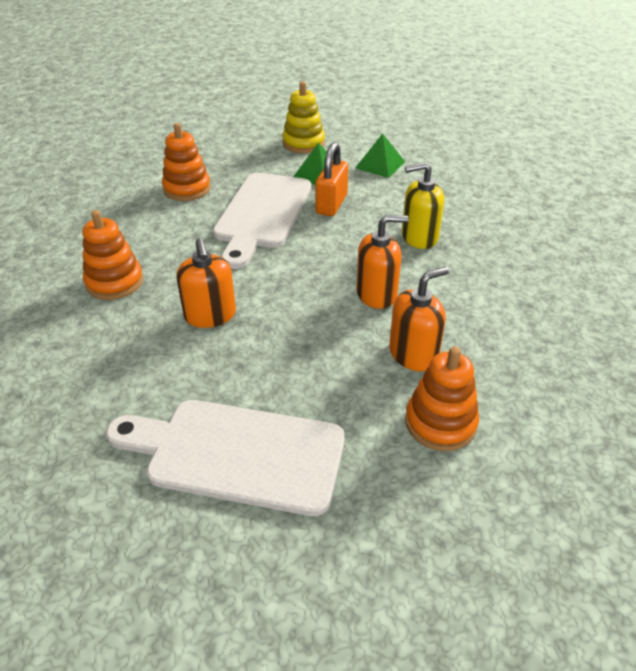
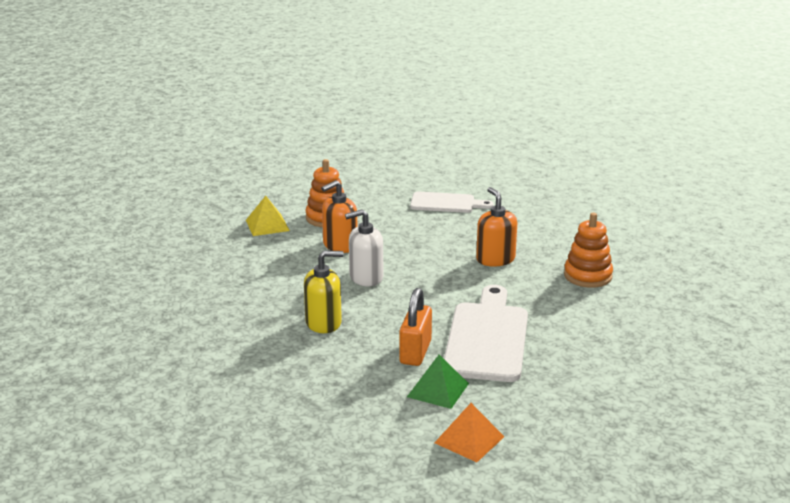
camera: 175 degrees right, 15 degrees down
(187, 189) = (585, 363): orange stacking toy -> none
(236, 454) = (446, 203): white cutting board -> white cutting board, size x0.60
(303, 143) = (469, 439): yellow stacking toy -> orange pyramid
(376, 294) = (366, 277): orange soap dispenser -> white soap dispenser
(380, 165) = (360, 408): green pyramid -> none
(533, 409) = (267, 225): none -> yellow pyramid

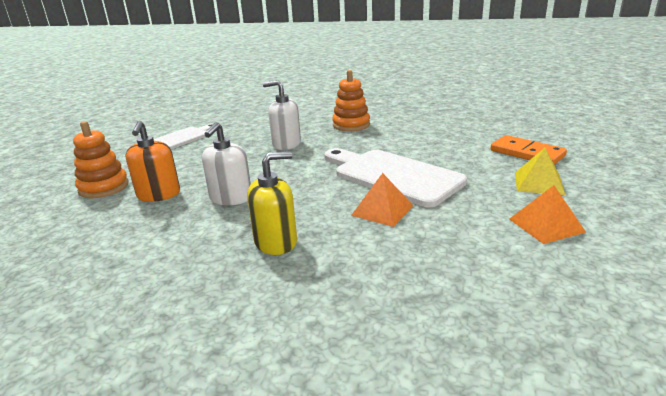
camera: 55 degrees left, 0 degrees up
(267, 225) = (51, 220): yellow pyramid -> yellow pyramid (539, 183)
(323, 323) = (276, 242): yellow soap dispenser -> yellow soap dispenser turned 45 degrees clockwise
(415, 352) = (382, 210): orange padlock -> orange pyramid
(438, 390) = (453, 217): green pyramid -> none
(495, 259) = (286, 144): orange soap dispenser -> white soap dispenser
(632, 403) = (527, 153): none -> orange domino

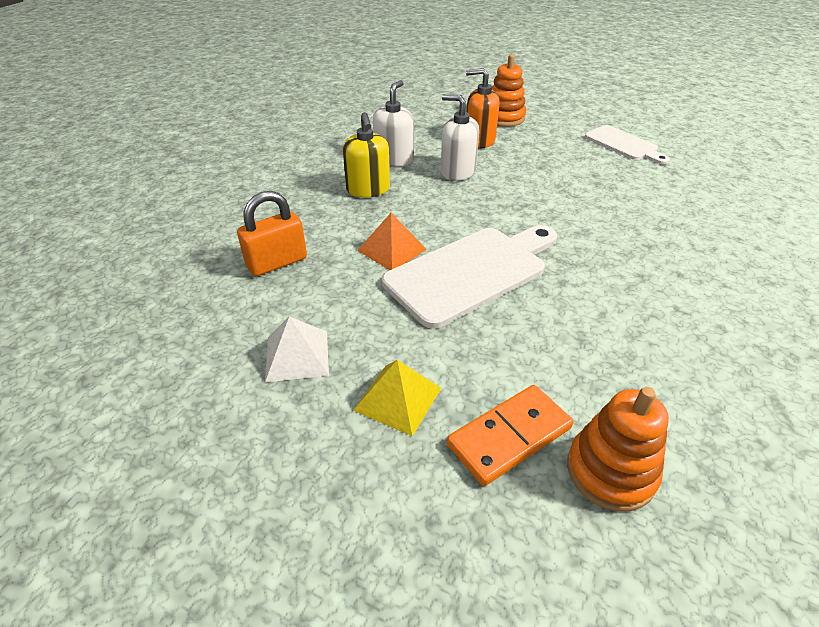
camera: 100 degrees right, 15 degrees up
(286, 144) = (595, 208): white soap dispenser -> white soap dispenser (394, 159)
(351, 125) = (672, 269): orange stacking toy -> orange stacking toy (610, 471)
(443, 268) = (277, 262): none -> orange padlock
(546, 225) = (297, 355): orange pyramid -> white pyramid

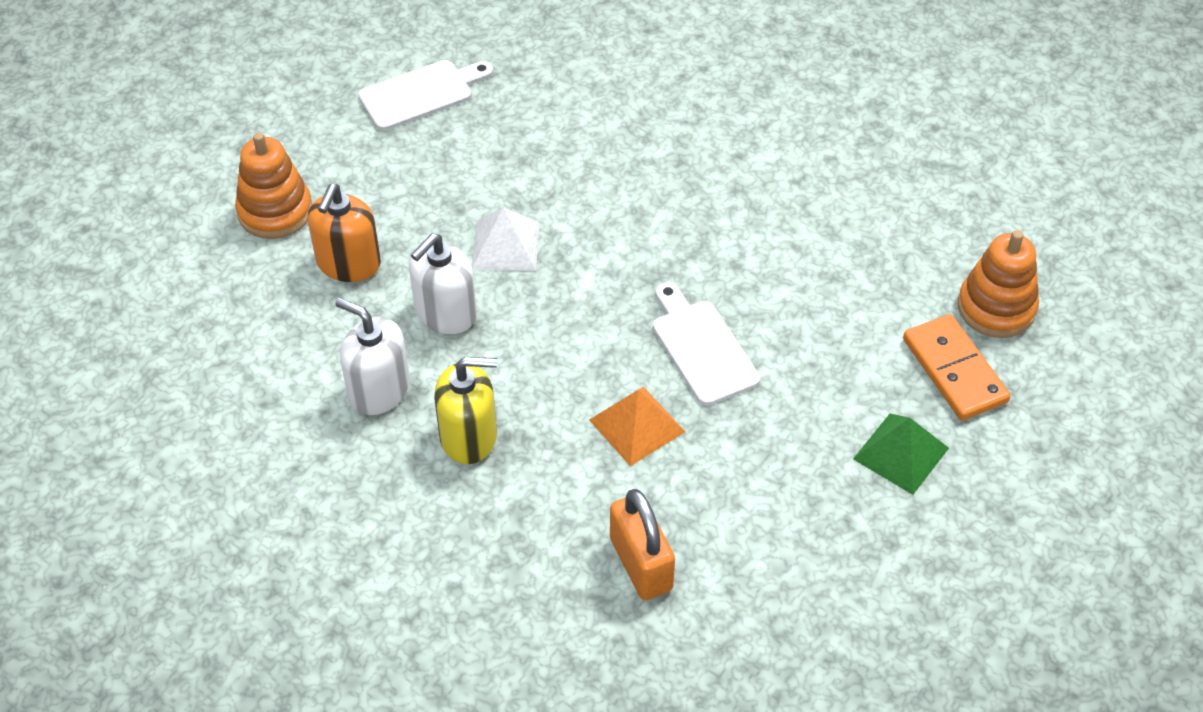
camera: 80 degrees left, 10 degrees up
(297, 355) = (827, 543): white pyramid -> white pyramid (505, 245)
(397, 399) = (901, 453): yellow pyramid -> green pyramid
(471, 272) = (701, 348): white cutting board -> white cutting board, size x0.60

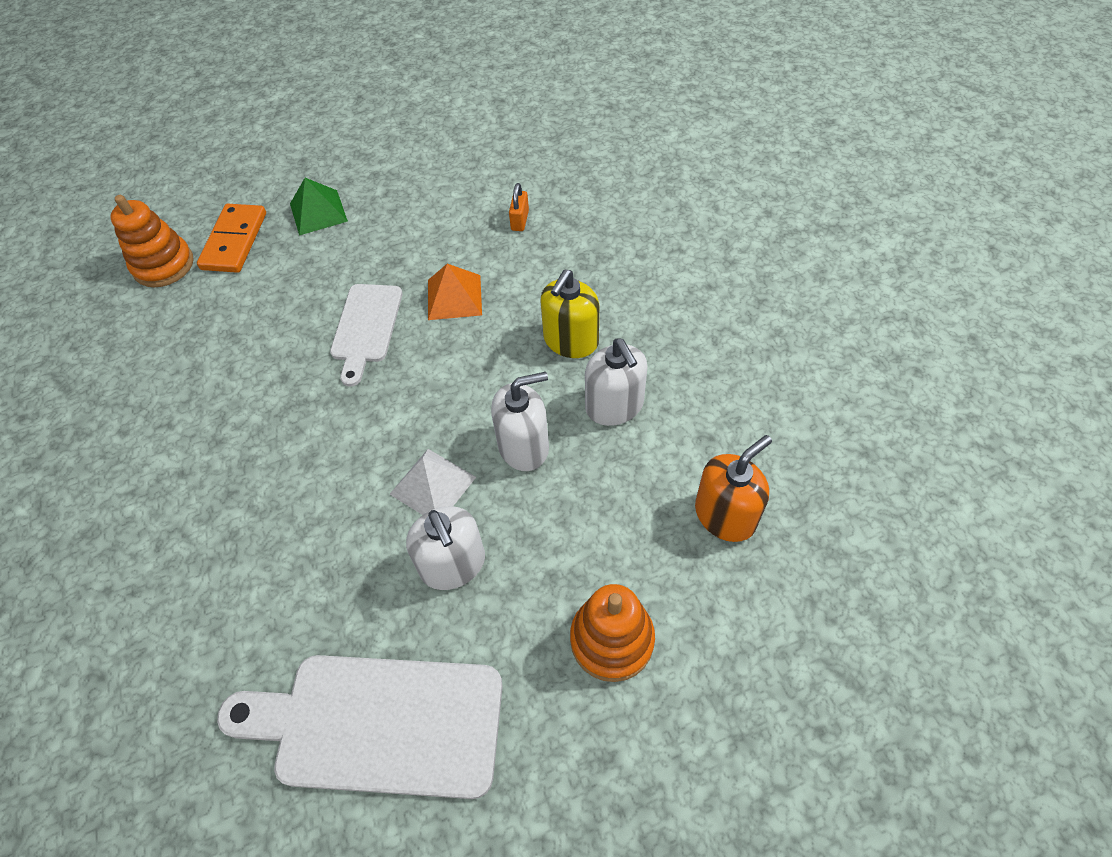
camera: 145 degrees left, 5 degrees up
(348, 263) = (574, 538): orange soap dispenser -> orange soap dispenser (725, 515)
(421, 94) = (378, 724): white cutting board -> white cutting board, size x1.67
(441, 200) = (453, 564): none -> white soap dispenser
(468, 436) = (570, 341): yellow soap dispenser -> yellow soap dispenser turned 90 degrees counterclockwise
(640, 564) = (520, 220): orange padlock -> orange padlock, size x0.55

